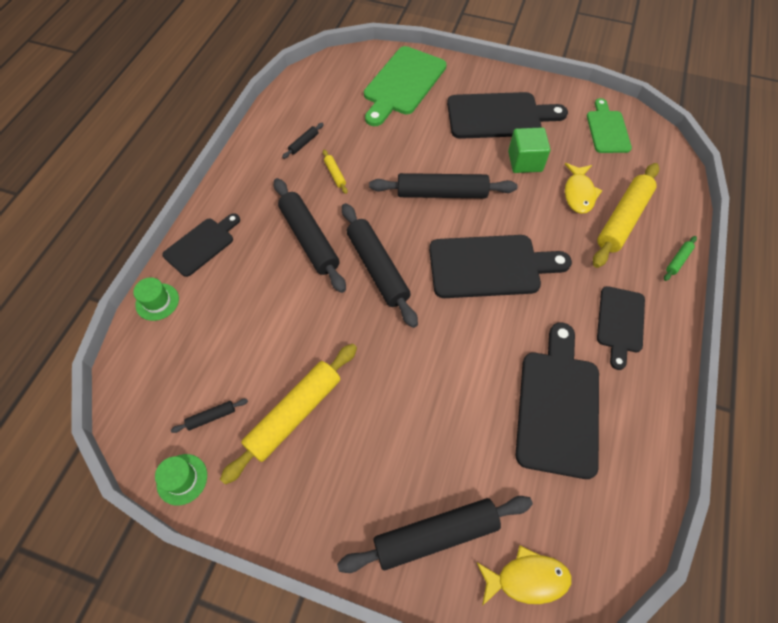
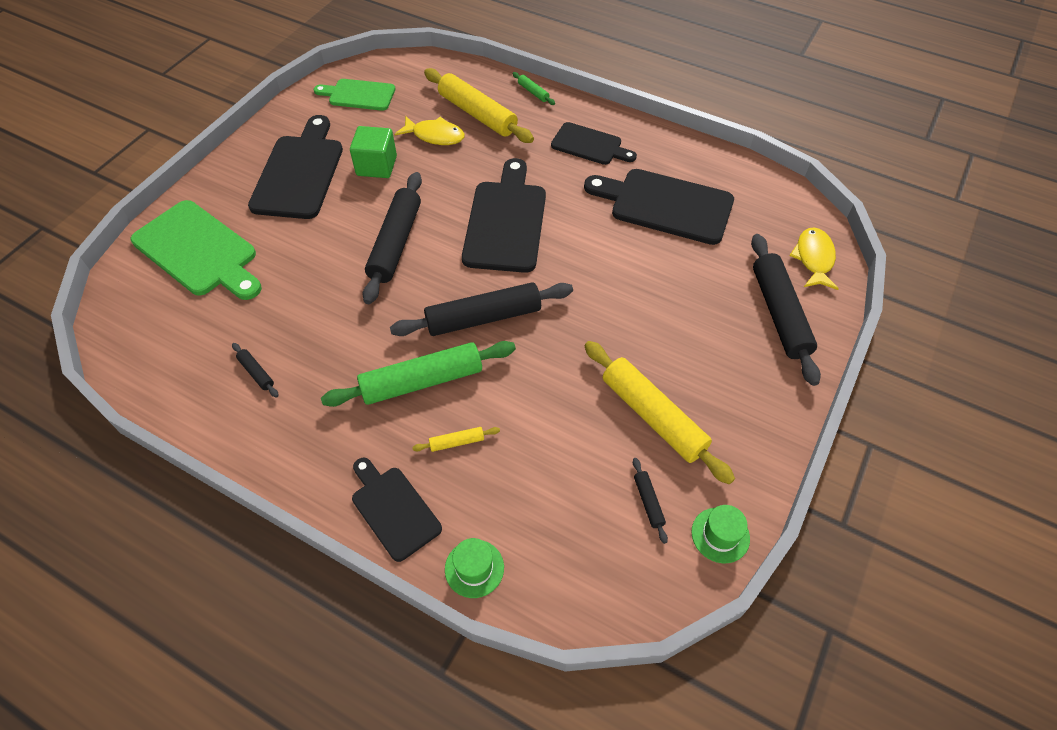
camera: 80 degrees left, 5 degrees down
(309, 239) = (422, 381): black rolling pin -> green rolling pin
(335, 174) = (326, 343): yellow rolling pin -> yellow rolling pin (457, 442)

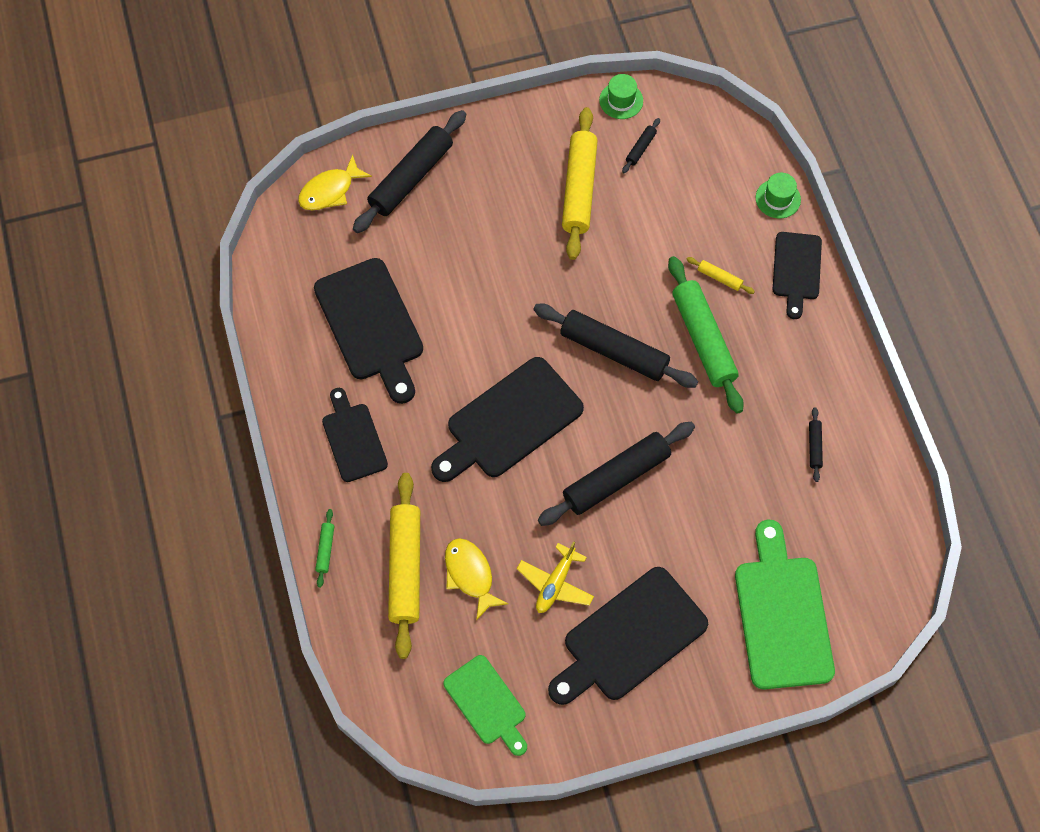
camera: 135 degrees left, 10 degrees up
(376, 166) = (555, 583): green cube -> yellow plane
(422, 381) = (703, 339): green rolling pin -> green rolling pin turned 45 degrees clockwise

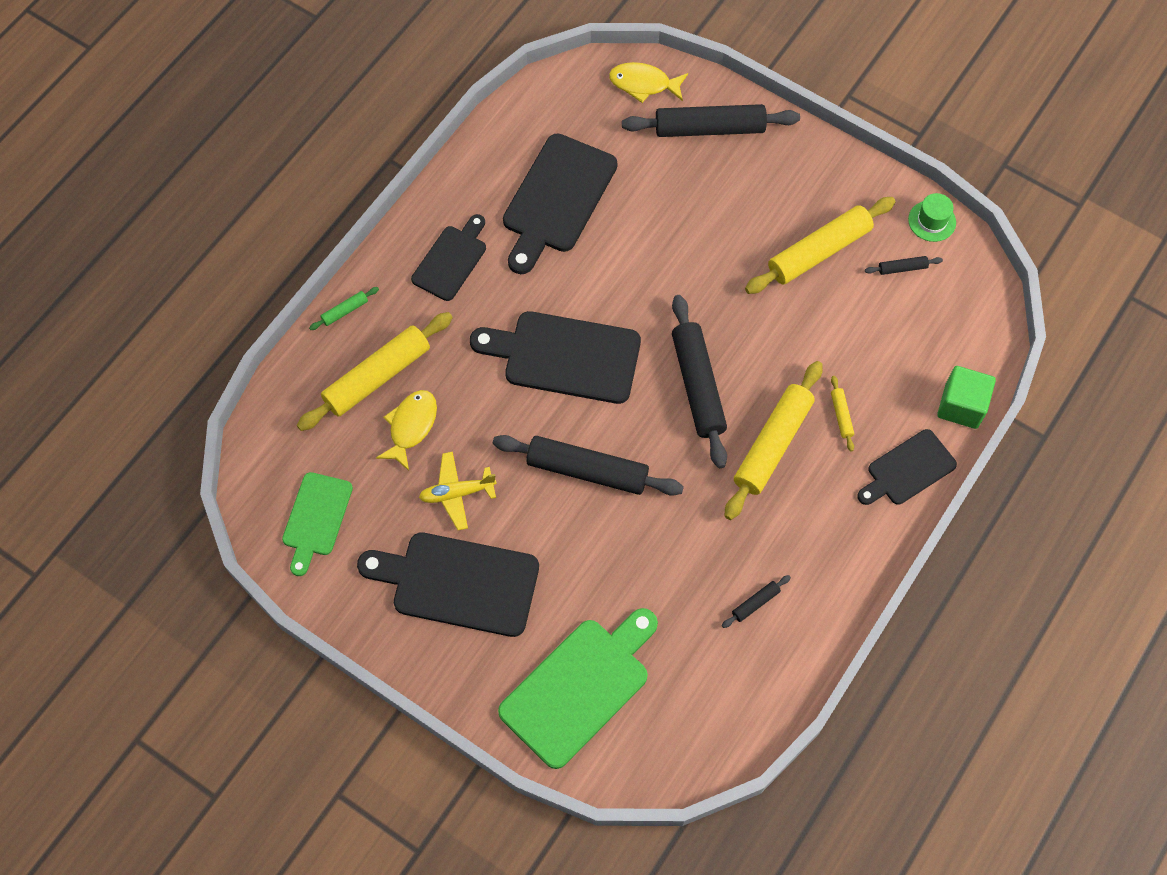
camera: 50 degrees right, 0 degrees up
(703, 339) = (772, 444): green rolling pin -> yellow rolling pin
(778, 199) = (961, 406): green hat -> green cube

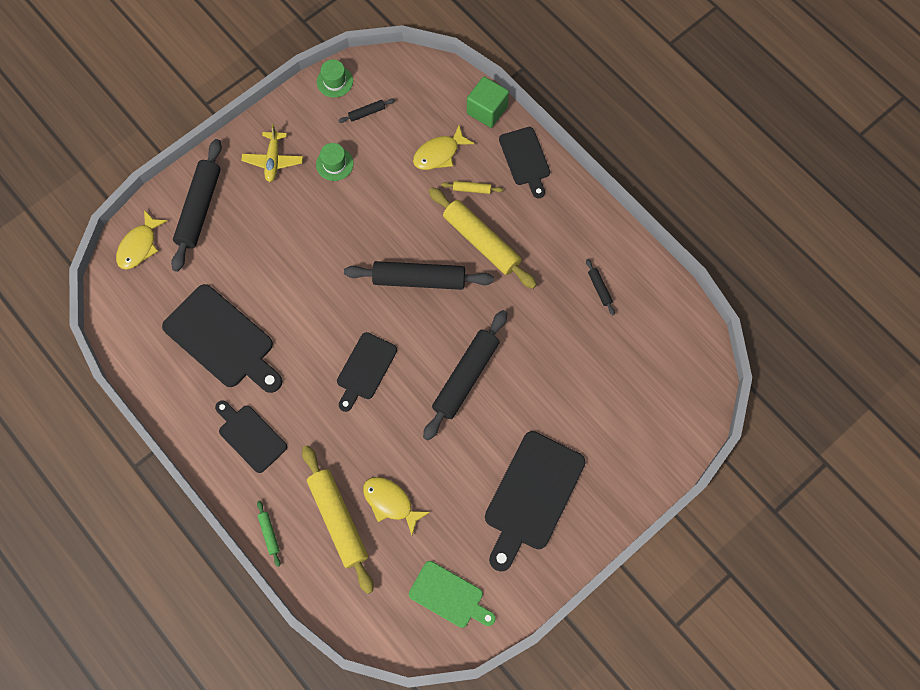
camera: 75 degrees left, 5 degrees up
(457, 493) = (458, 479): yellow plane -> yellow plane (273, 160)
(565, 356) = (365, 369): black cutting board -> black cutting board, size x0.61
(579, 687) = (634, 426): green cutting board -> none
(818, 252) = (334, 164): yellow rolling pin -> green hat
(877, 365) = (439, 153): none -> yellow fish
(902, 268) = (367, 113): black rolling pin -> black rolling pin turned 60 degrees clockwise

